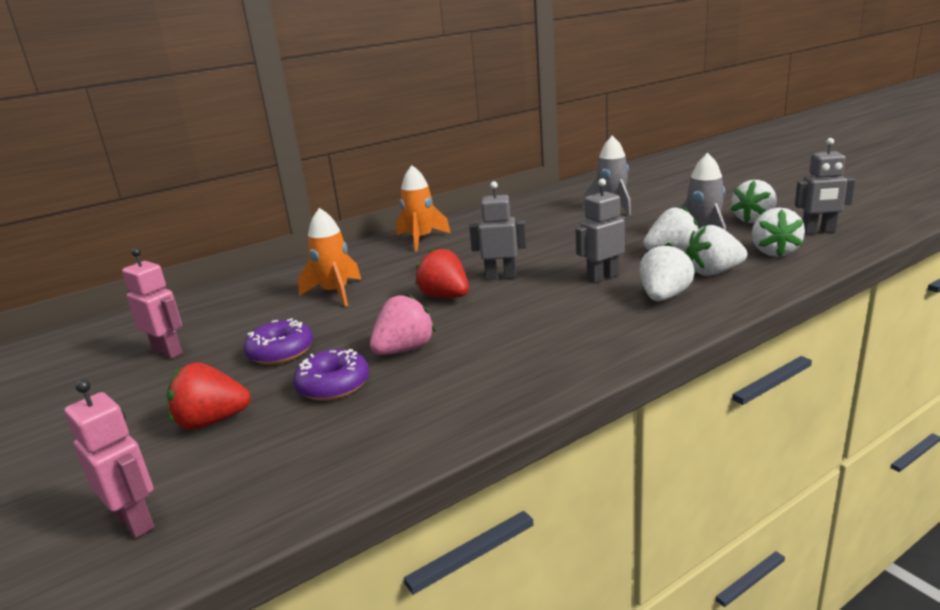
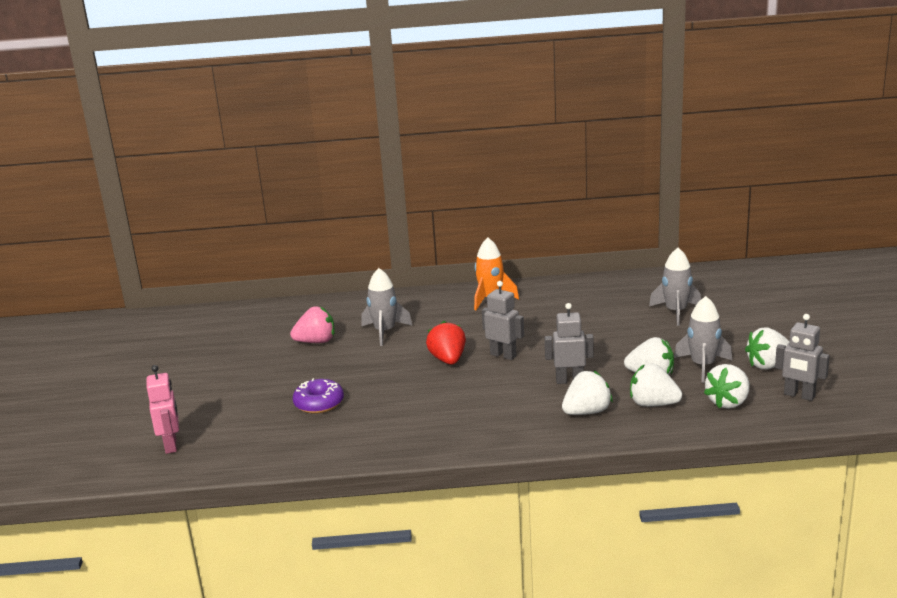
camera: 30 degrees right, 0 degrees up
(168, 352) = (254, 346): pink robot -> none
(211, 421) = (241, 403): red strawberry -> none
(281, 352) = (312, 369): purple donut -> none
(335, 293) = (385, 332): orange rocket -> grey rocket
(404, 350) = (380, 393): pink strawberry -> pink strawberry (316, 342)

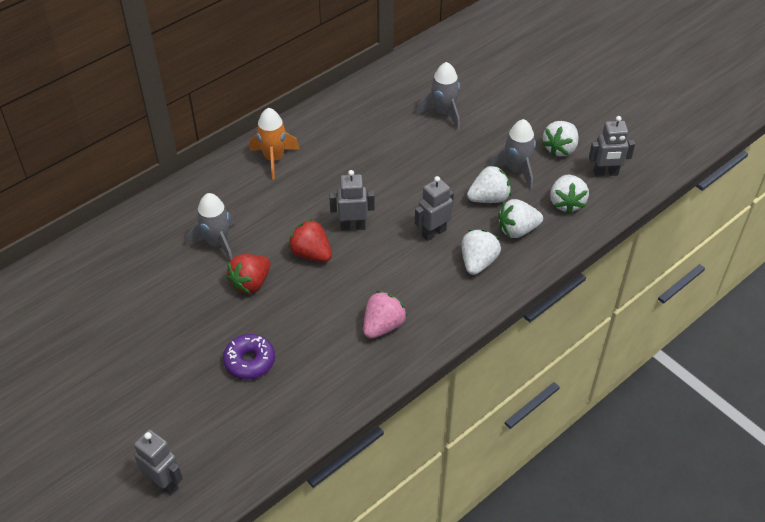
camera: 40 degrees left, 25 degrees up
(171, 445) = (164, 483): pink robot -> grey robot
(316, 342) = (163, 286): pink strawberry -> pink strawberry (383, 326)
(379, 361) = (251, 283): none -> red strawberry

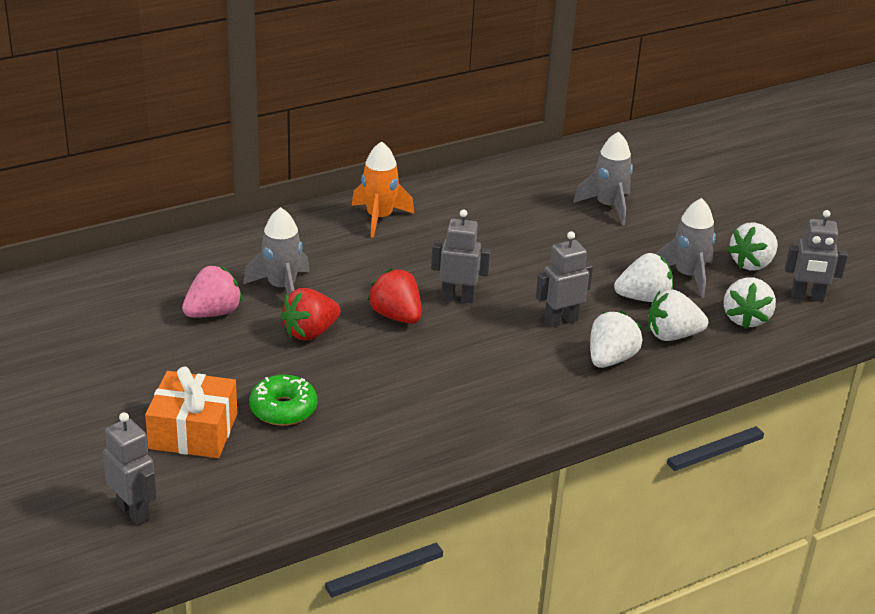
camera: 10 degrees right, 15 degrees down
(188, 397) = (193, 431): none -> orange gift
(249, 361) = (283, 409): purple donut -> green donut
(383, 326) = (466, 403): pink strawberry -> pink strawberry (213, 313)

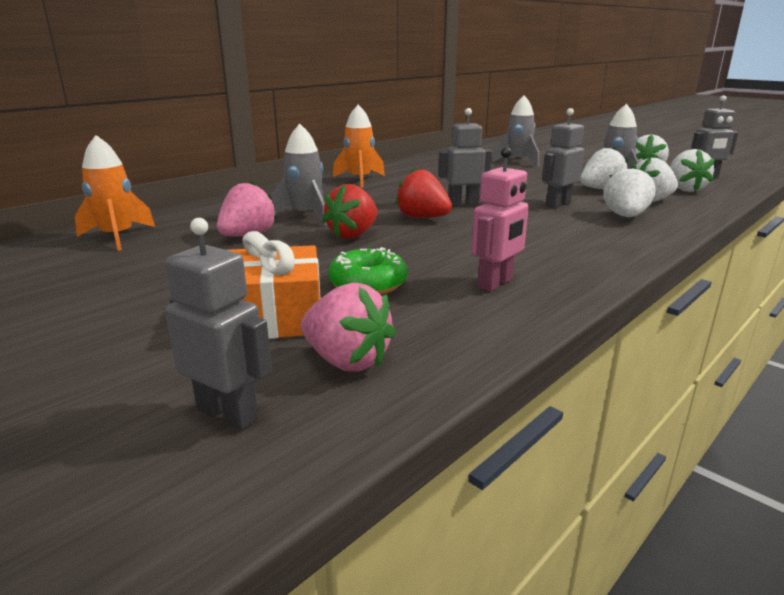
camera: 15 degrees left, 10 degrees down
(97, 290) = (117, 237): none -> orange rocket
(224, 487) = (347, 361): none -> pink strawberry
(388, 433) = (495, 283): none -> pink robot

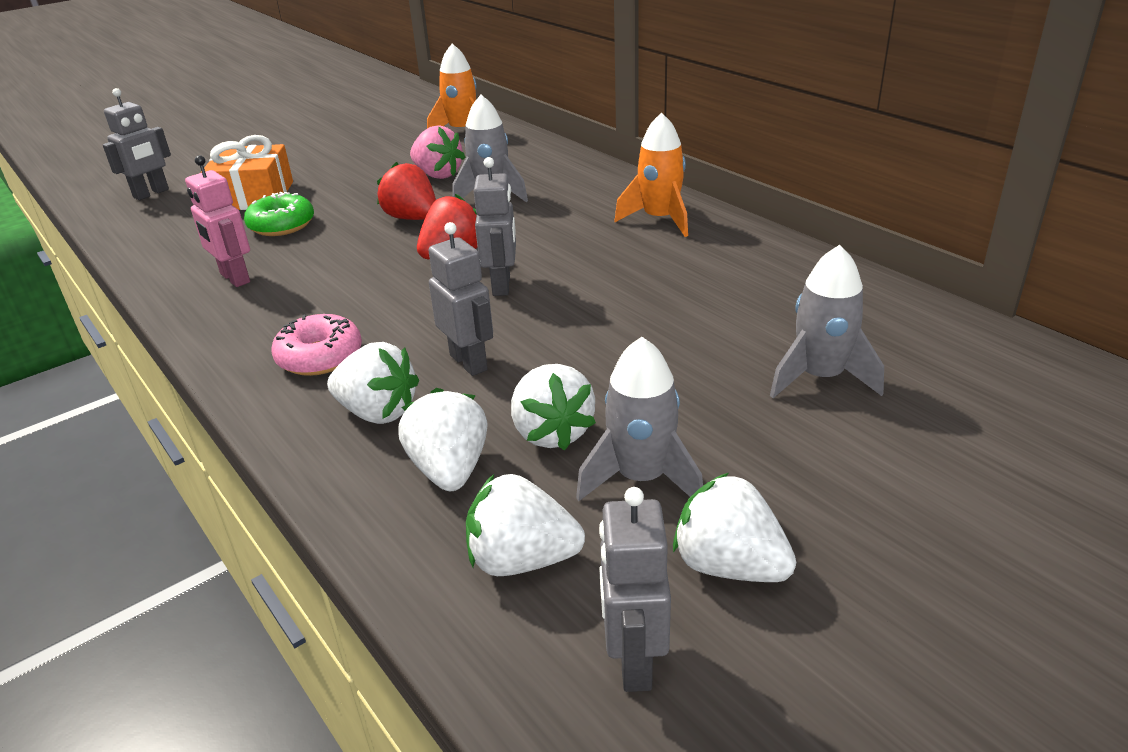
camera: 100 degrees right, 10 degrees up
(347, 361) = (171, 219): pink strawberry -> none
(587, 235) = (320, 357): none -> pink donut

